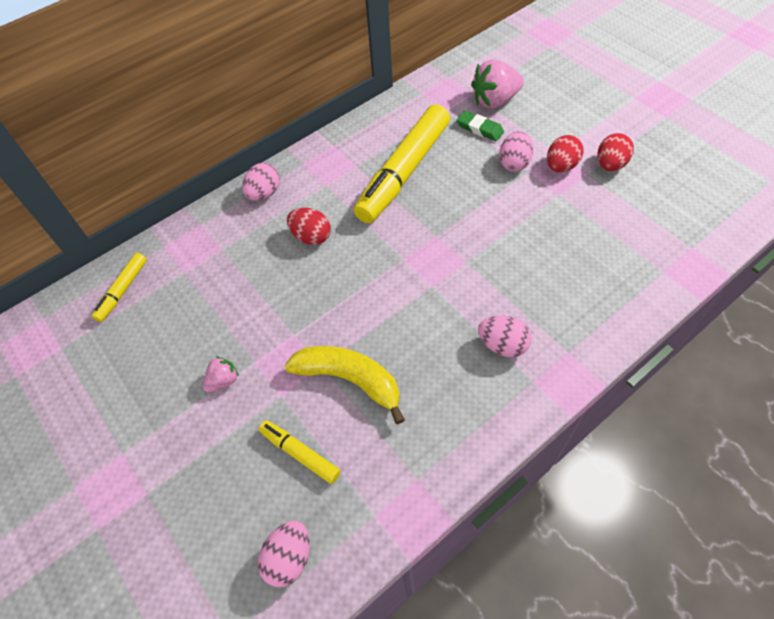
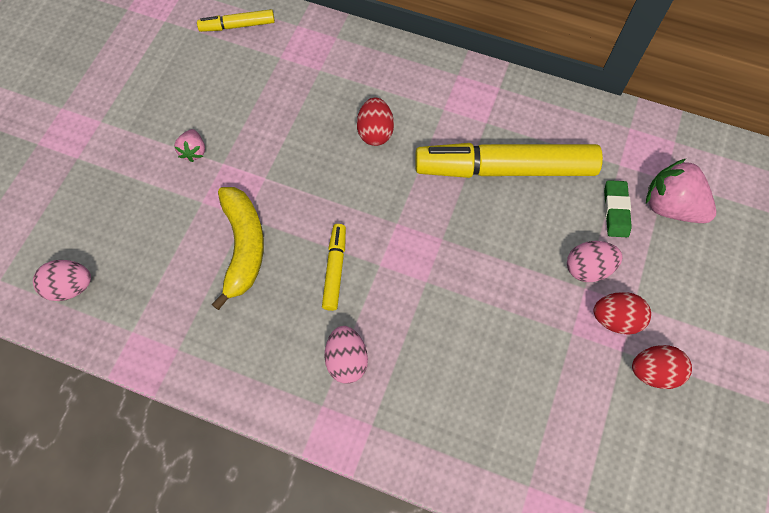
camera: 55 degrees right, 10 degrees up
(223, 381) = (194, 151): pink strawberry -> pink strawberry turned 75 degrees clockwise
(264, 194) = (401, 65): pink egg -> none
(300, 453) = (158, 246): yellow marker -> yellow marker (335, 269)

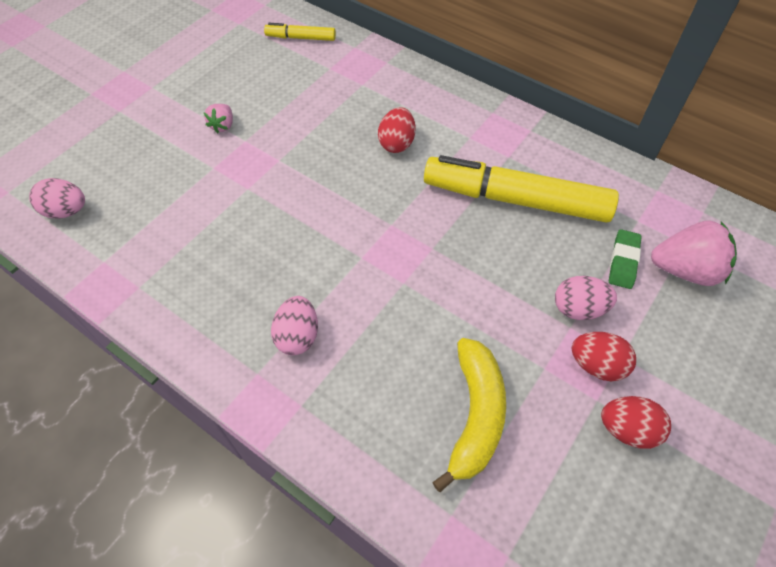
camera: 15 degrees right, 10 degrees down
(243, 247) = (236, 212): yellow banana -> yellow banana (475, 415)
(335, 269) = (316, 251): yellow marker -> none
(670, 206) = (685, 270): pink strawberry -> pink strawberry turned 135 degrees clockwise

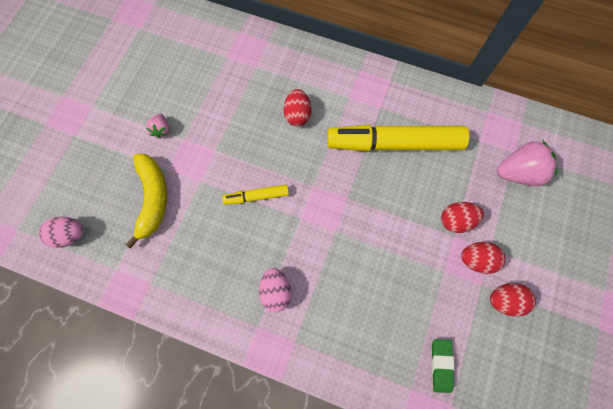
camera: 15 degrees left, 15 degrees up
(301, 38) = (194, 32): yellow marker -> yellow marker (256, 196)
(475, 415) = (409, 317): yellow banana -> yellow banana (153, 199)
(578, 309) = (456, 221): pink egg -> red egg
(623, 261) = (477, 176): green eraser -> green eraser (441, 365)

